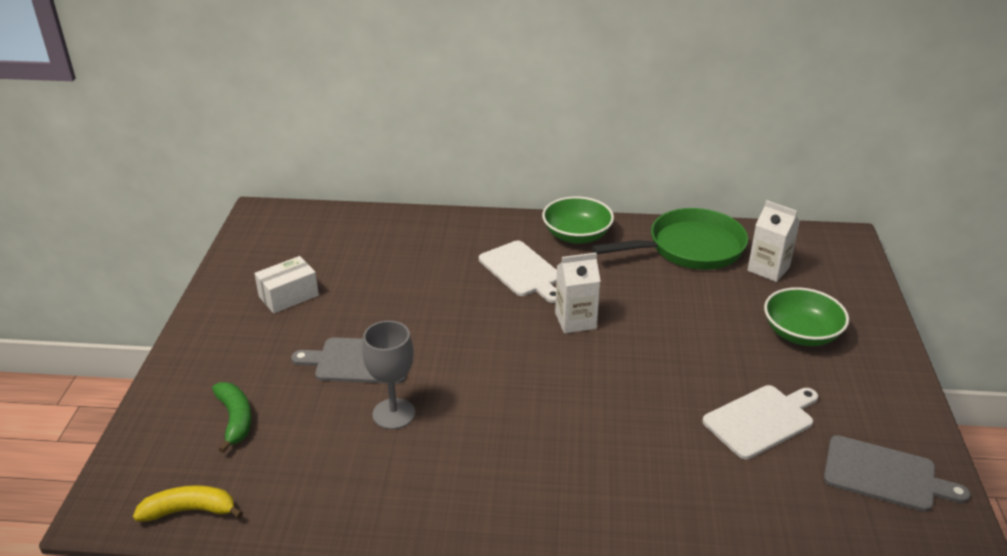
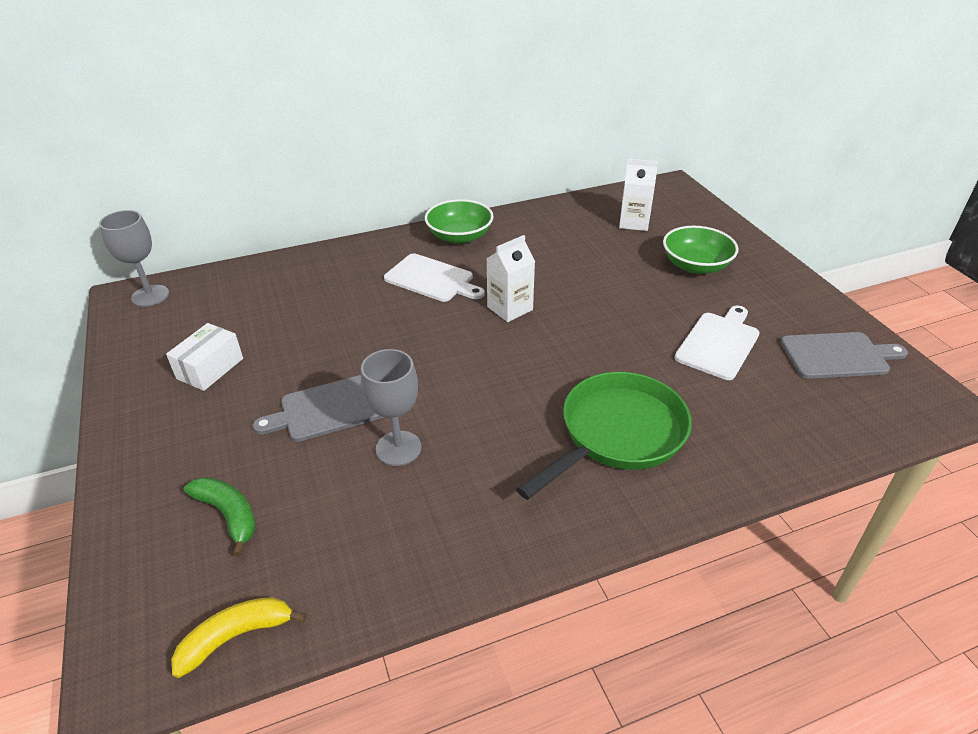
camera: 25 degrees left, 5 degrees up
(279, 218) = (150, 296): none -> grey goblet
(690, 248) = (561, 222): green pan -> green pan (617, 434)

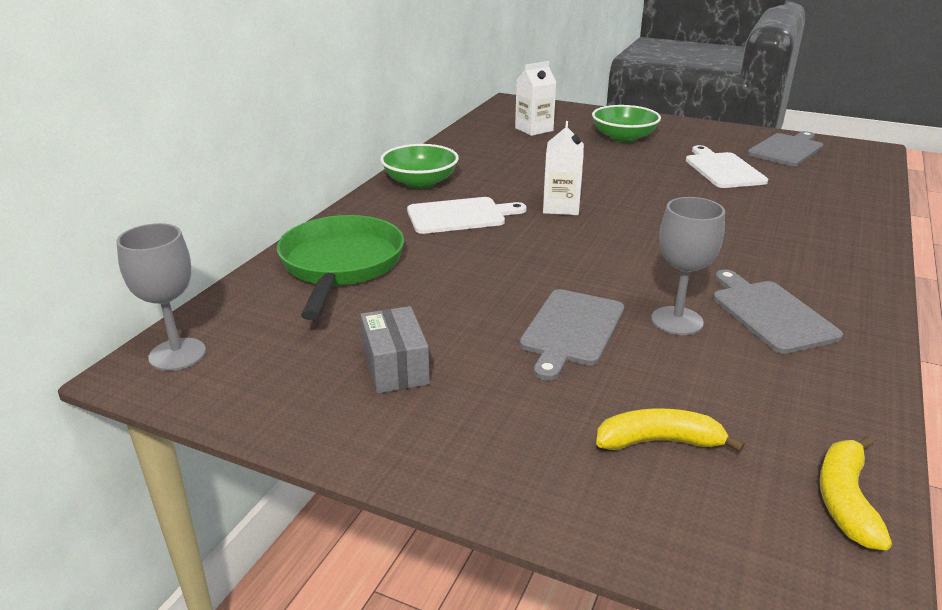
camera: 45 degrees left, 10 degrees down
(210, 368) = (395, 367): white box -> grey box
(228, 515) = (659, 441): green banana -> yellow banana
(468, 489) = (770, 314): none -> grey cutting board
(617, 434) = (776, 237): green pan -> green pan (341, 265)

